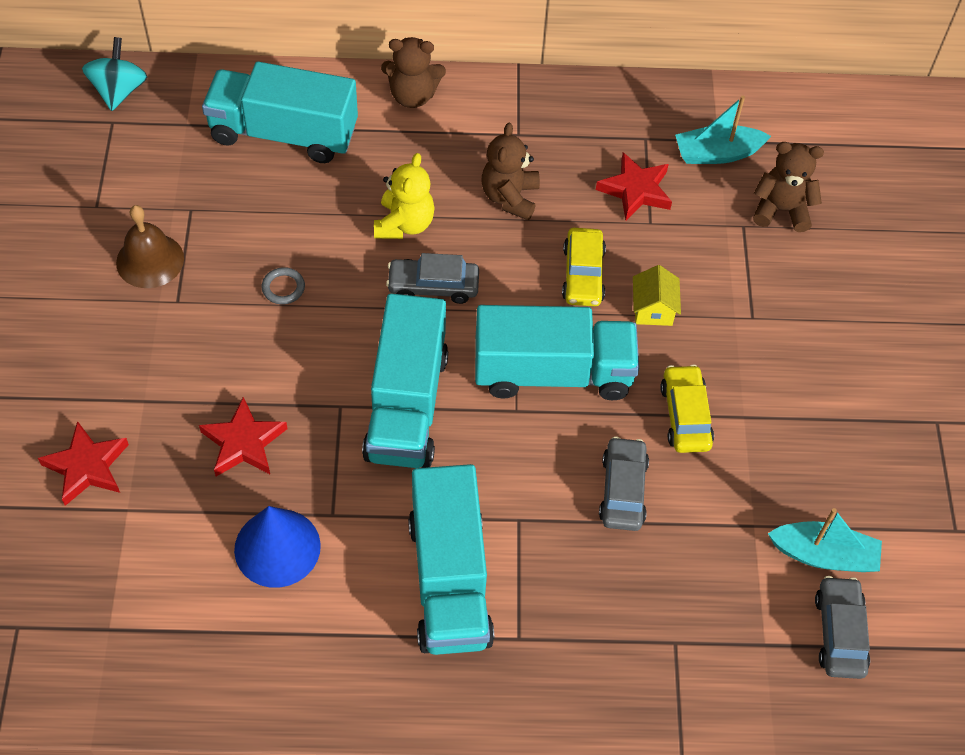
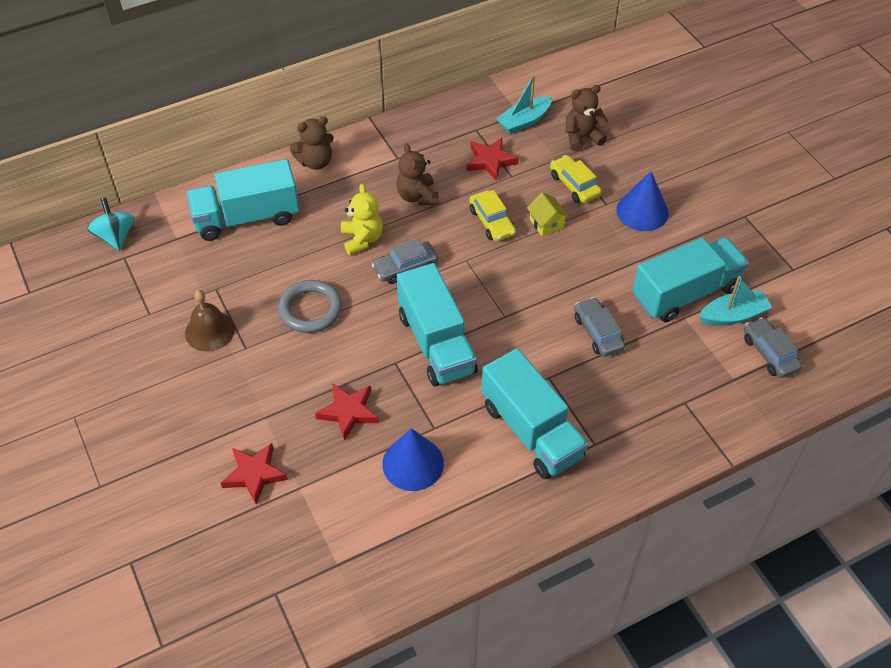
camera: 25 degrees left, 5 degrees down
(283, 288) = (310, 309): grey ring -> grey ring, size x2.04
(553, 372) = (512, 285): turquoise truck -> turquoise truck (685, 293)
(685, 416) = (605, 275): yellow car -> yellow car (574, 185)
(795, 350) = (642, 211): none -> blue cone

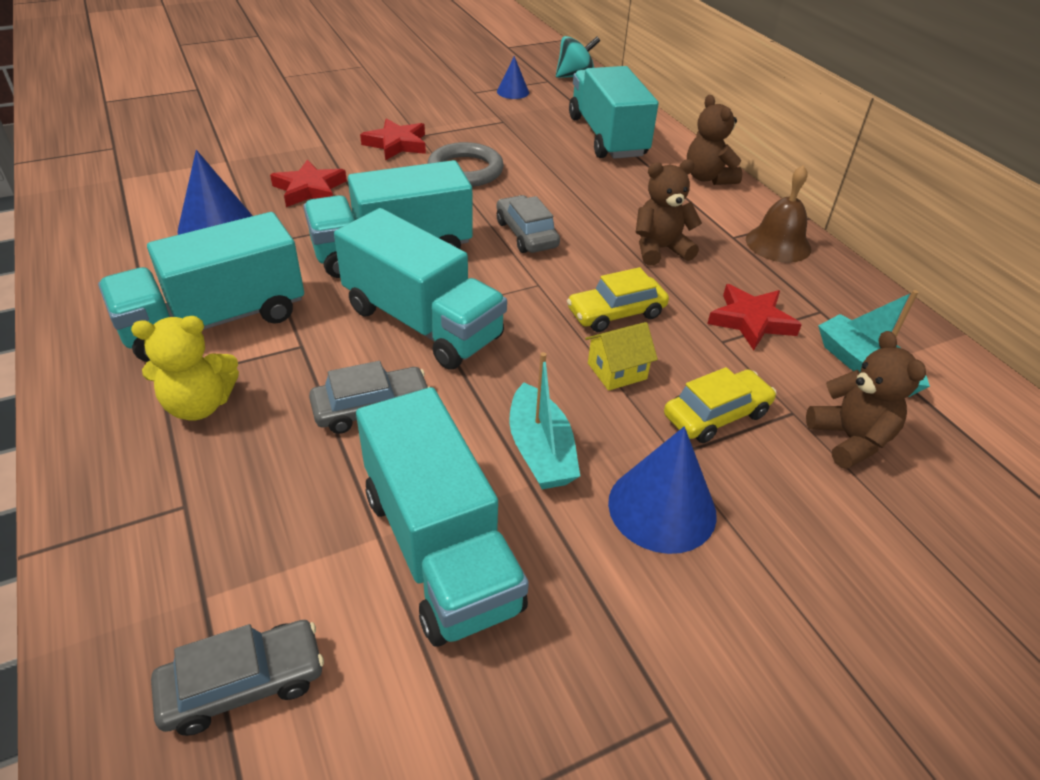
camera: 90 degrees right, 10 degrees down
(150, 284) = (513, 92): none -> blue cone
(210, 331) = (446, 118): brown bell -> brown bell (778, 244)
(254, 474) = (256, 139): red star -> red star (396, 144)
(362, 239) = (576, 205): yellow teddy bear -> yellow teddy bear (199, 405)
(516, 317) = (422, 323): none -> turquoise truck
(733, 315) = (365, 628): turquoise boat -> turquoise boat (540, 451)

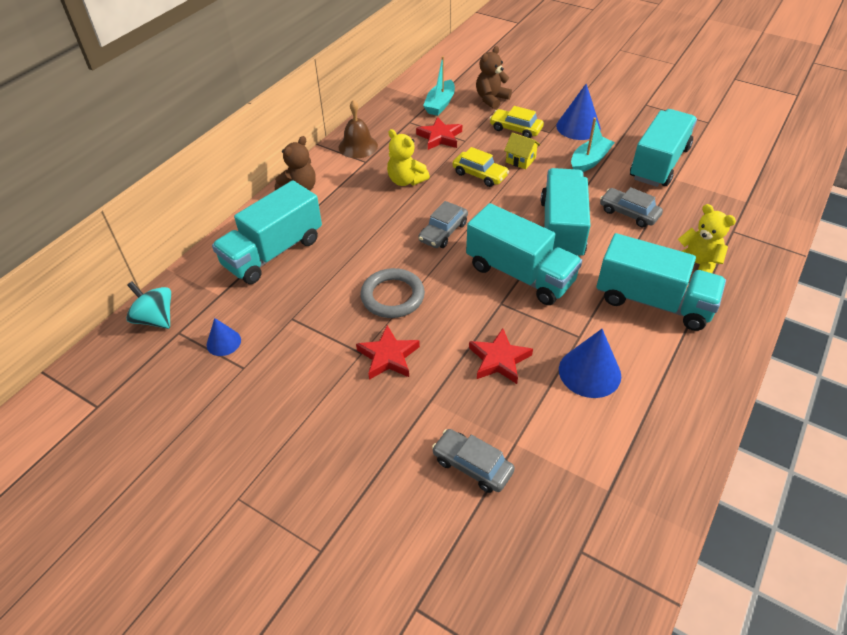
camera: 120 degrees left, 5 degrees up
(243, 684) = (750, 176): grey car -> grey car (472, 465)
(660, 249) = (406, 180): brown teddy bear -> yellow teddy bear

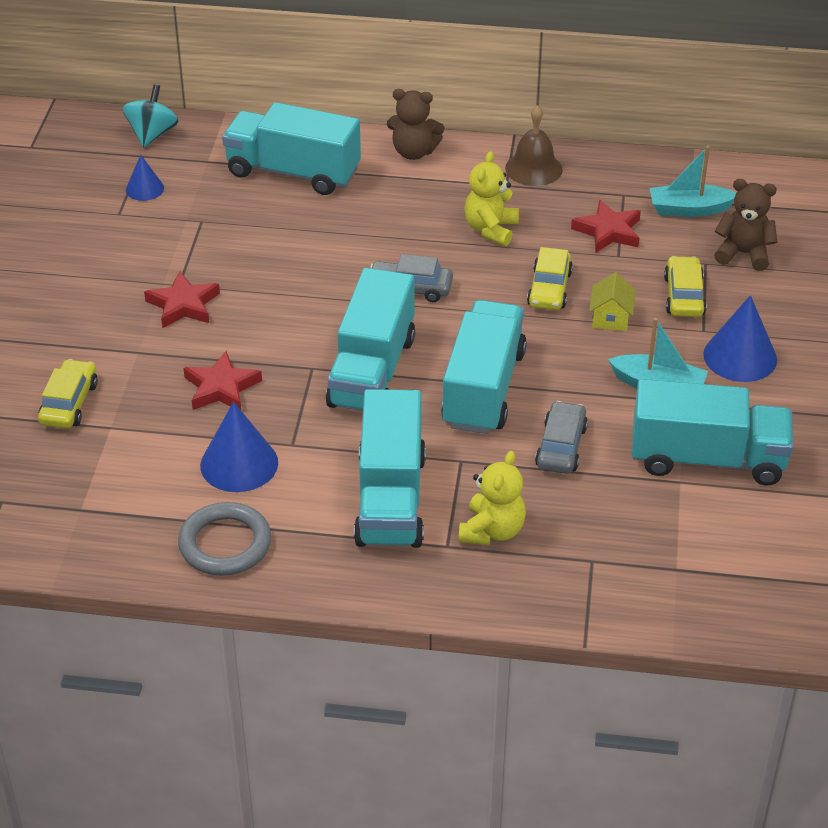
camera: 65 degrees right, 5 degrees down
(392, 296) = (275, 281): grey ring -> grey ring (225, 544)
(472, 465) = (69, 403): grey car -> yellow car
(561, 229) = (483, 389): turquoise truck -> turquoise truck turned 60 degrees counterclockwise

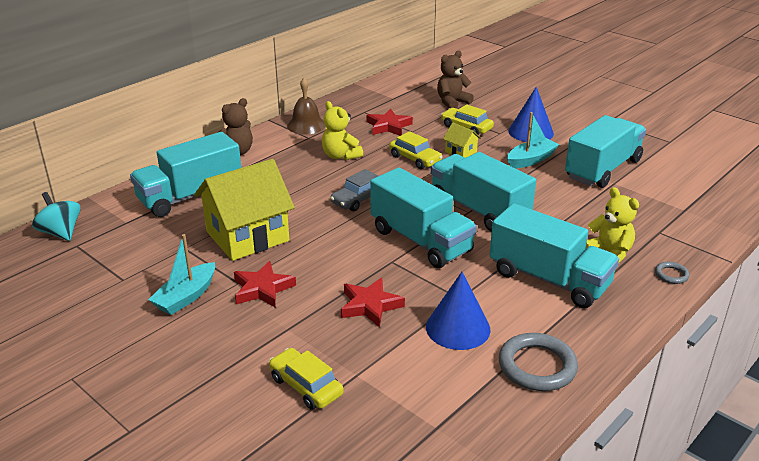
camera: 55 degrees left, 10 degrees down
(145, 189) = (113, 258): blue cone -> none
(260, 249) = (247, 236): none -> yellow house
(498, 598) = (671, 275): none -> grey ring
(561, 447) = (554, 205): grey car -> none
(689, 209) = (400, 101): turquoise boat -> turquoise boat (186, 297)

